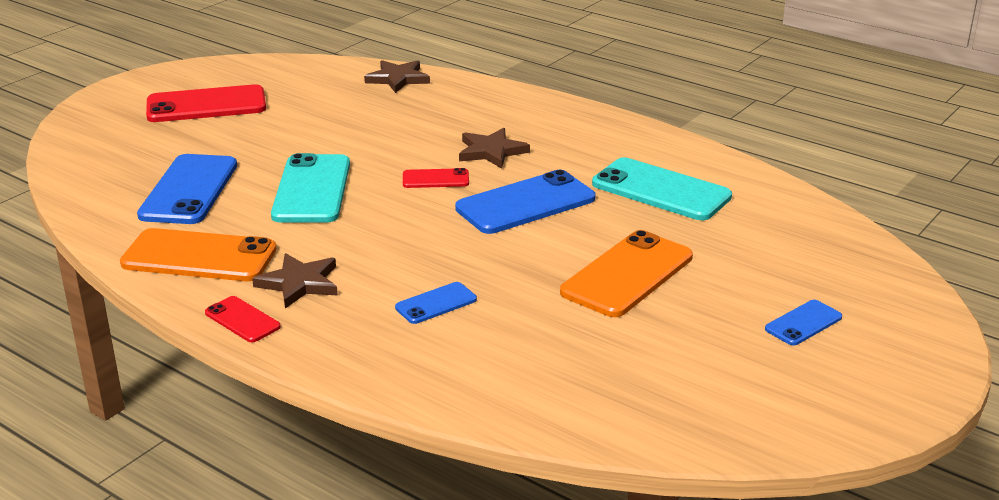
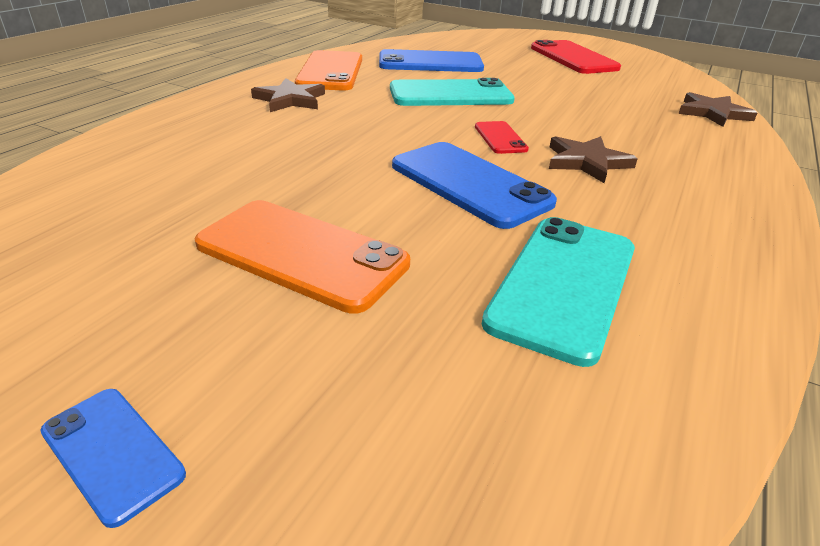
camera: 80 degrees right, 5 degrees up
(242, 320) = (238, 87): red phone -> none
(436, 303) = (249, 148): blue phone -> none

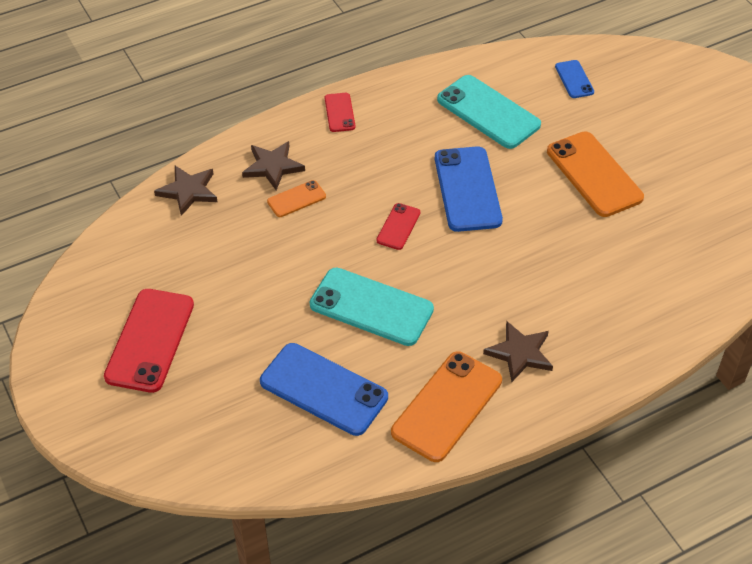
camera: 145 degrees left, 15 degrees up
(112, 452) = (688, 120): blue phone -> blue phone (574, 79)
(564, 284) = (488, 112): turquoise phone -> turquoise phone turned 75 degrees clockwise
(586, 162) = (371, 179): brown star -> brown star (273, 167)
(623, 131) = (296, 199): none -> orange phone
(737, 208) = (339, 112): none -> red phone

